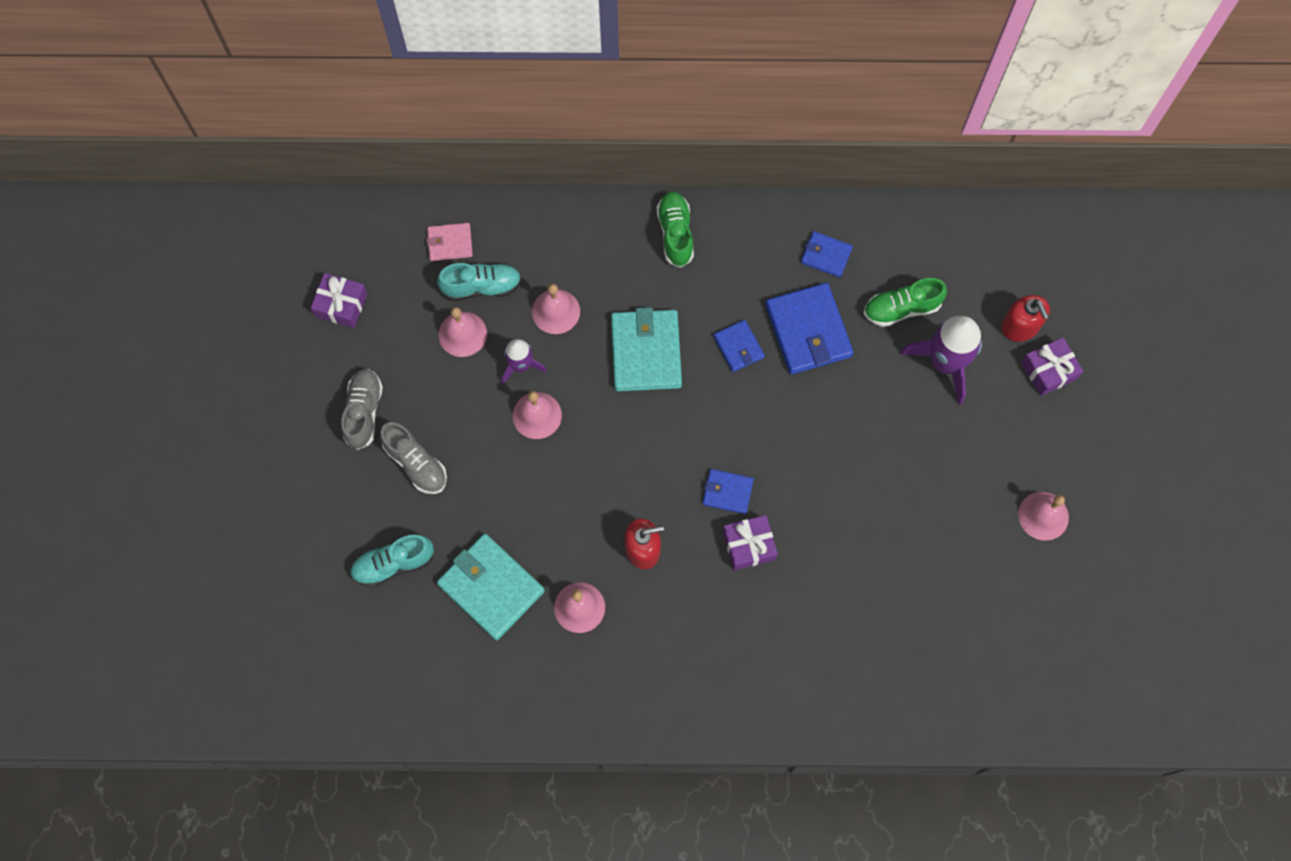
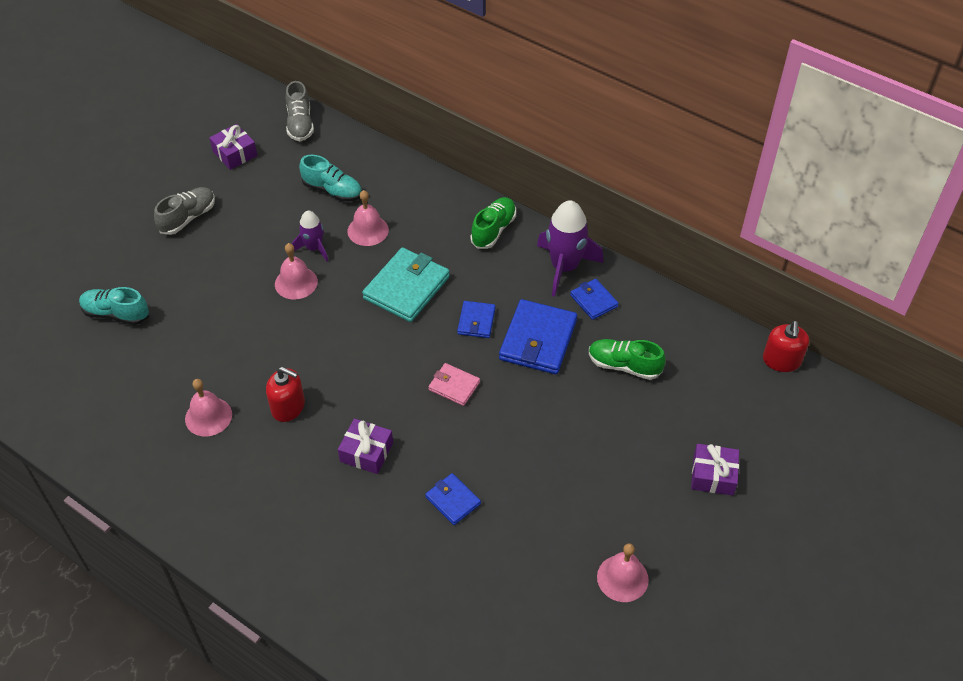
camera: 35 degrees right, 20 degrees down
(416, 463) = (190, 265): grey shoe -> grey shoe (300, 124)
(450, 243) = (336, 157): pink wallet -> pink wallet (454, 386)
(462, 334) = (294, 210): pink bell -> none
(491, 588) = (162, 367): turquoise wallet -> none
(727, 492) = (383, 408): blue wallet -> blue wallet (453, 500)
(945, 363) = (629, 420): purple rocket -> purple rocket (564, 267)
(1020, 326) = (713, 431): red soap dispenser -> red soap dispenser (781, 360)

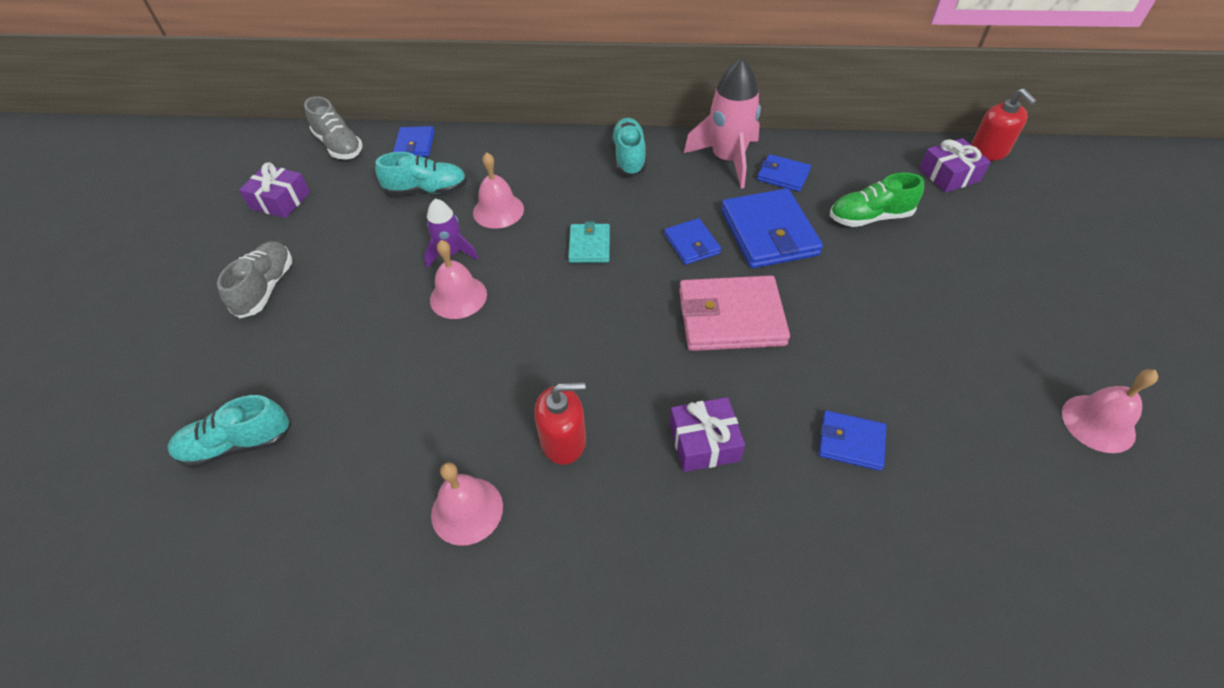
camera: 30 degrees left, 0 degrees up
(351, 147) = (415, 144): none -> blue wallet
(406, 288) = (589, 246): turquoise wallet -> turquoise wallet, size x0.54
(454, 386) = (731, 317): pink wallet -> pink wallet, size x1.84
(493, 230) = (629, 157): green shoe -> turquoise shoe
(564, 267) = (727, 159): purple rocket -> pink rocket
(713, 475) = (1053, 274): purple gift -> purple gift (949, 175)

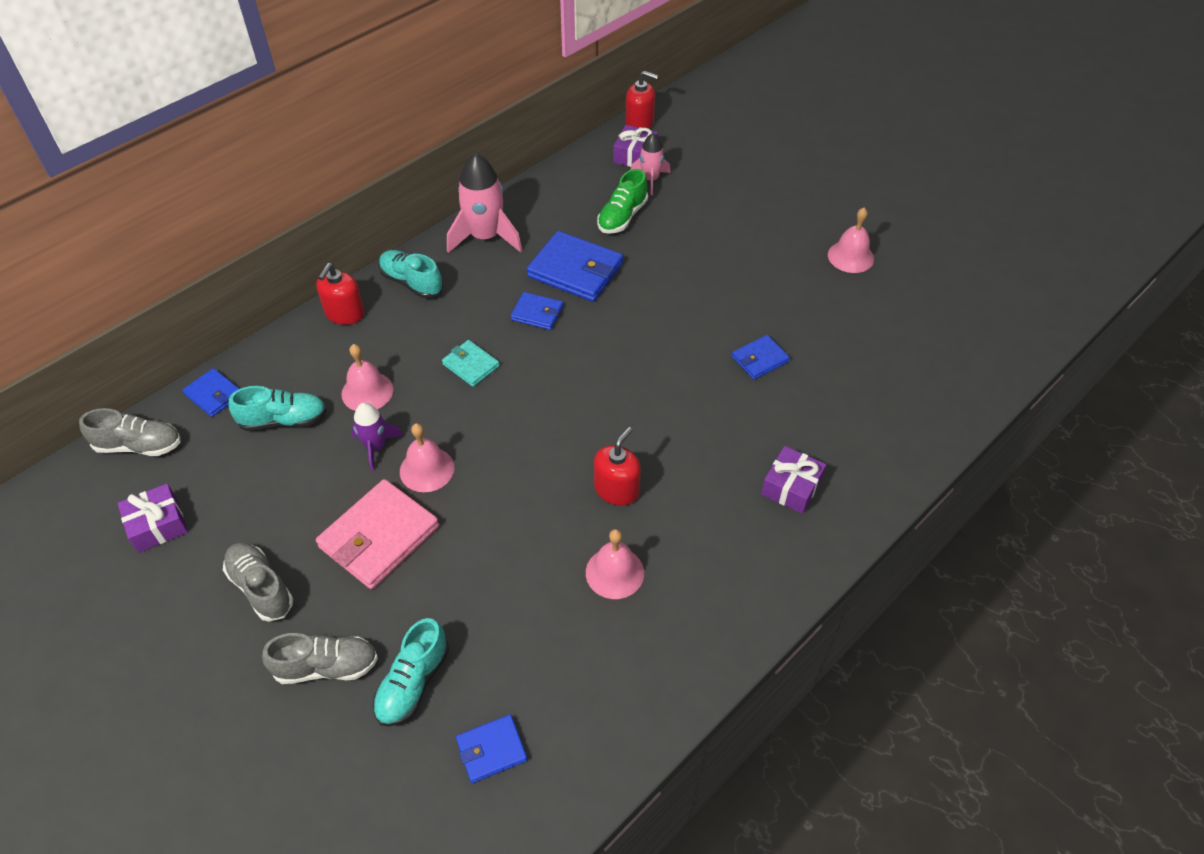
camera: 50 degrees left, 0 degrees up
(218, 377) = (326, 666): none -> grey shoe
(427, 190) = (284, 420): turquoise shoe -> turquoise shoe turned 45 degrees clockwise
(557, 148) = (344, 313): none -> red soap dispenser
(704, 442) = (691, 422): purple gift -> purple gift (791, 487)
(731, 317) = (619, 341): pink wallet -> pink wallet (379, 537)
(783, 175) = (536, 224): blue wallet -> blue wallet (491, 750)
(939, 203) = (650, 180): none -> pink rocket

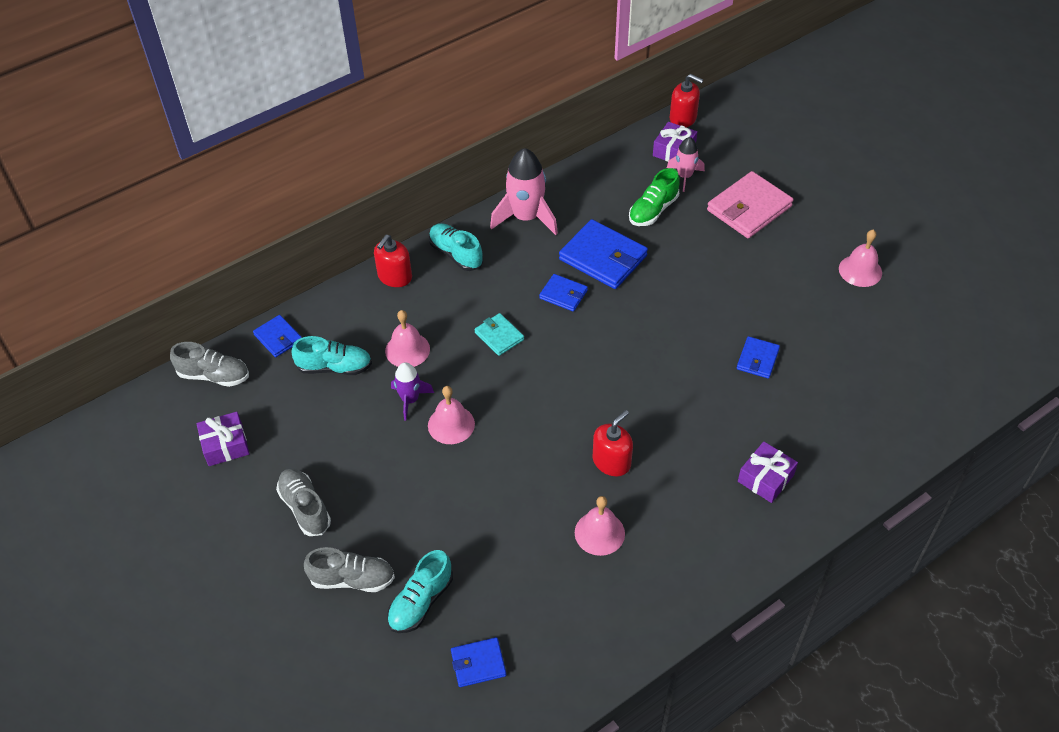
camera: 10 degrees right, 0 degrees up
(379, 537) = (405, 478): pink wallet -> pink wallet (749, 208)
(759, 359) = (757, 359): blue wallet -> blue wallet turned 45 degrees counterclockwise

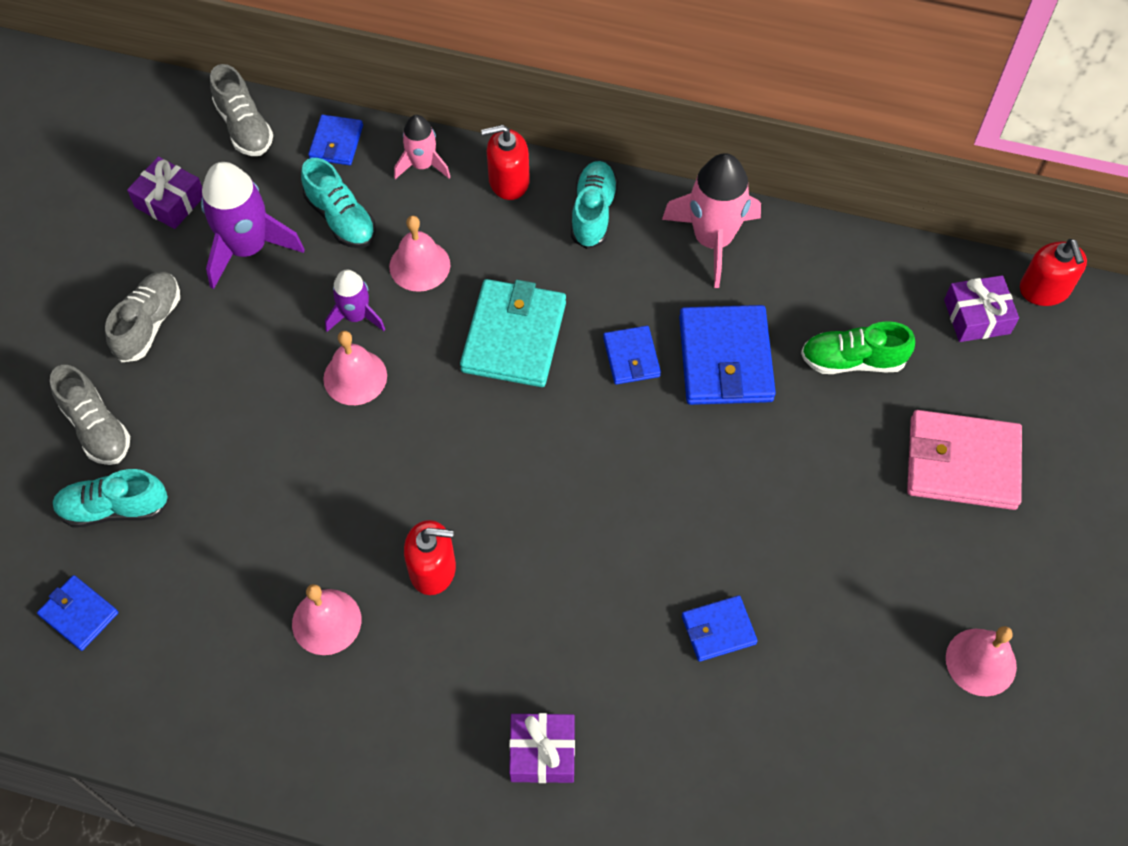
camera: 50 degrees right, 10 degrees up
(305, 425) = (248, 248): none -> purple rocket
(499, 336) = (514, 337): turquoise wallet -> turquoise wallet, size x1.84
(684, 176) = (944, 357): pink rocket -> pink rocket (422, 165)

